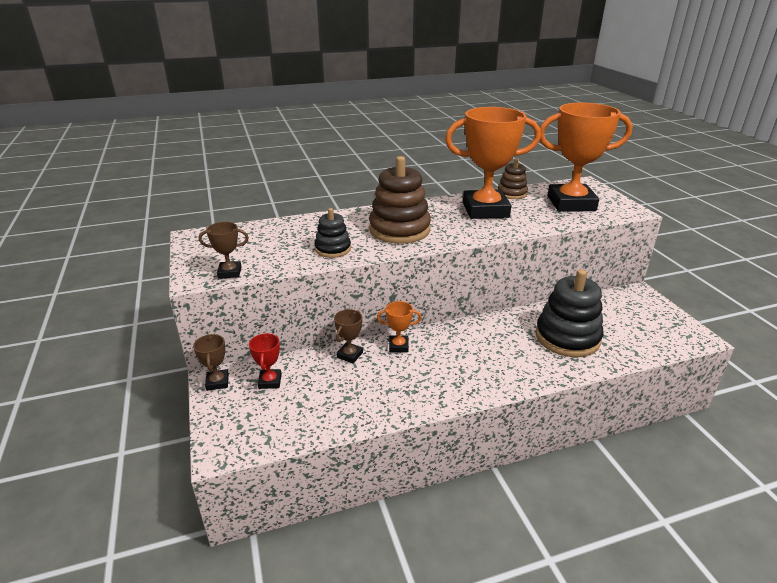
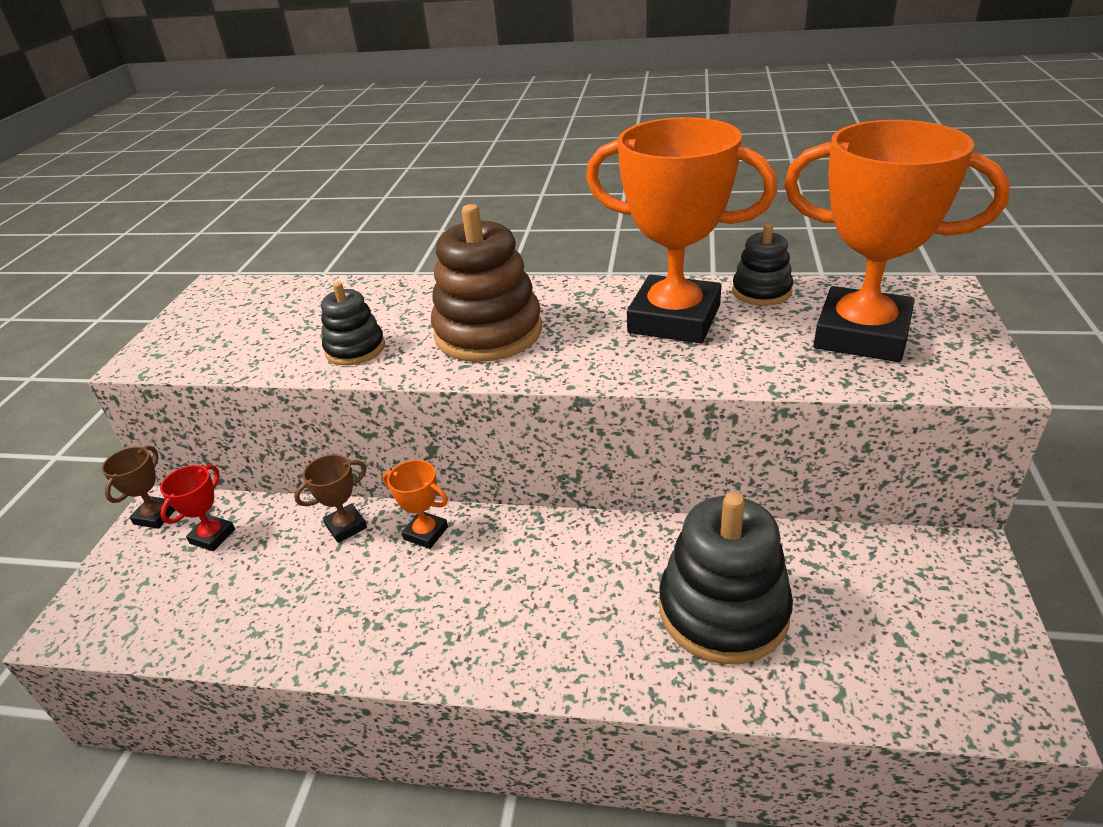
camera: 30 degrees right, 5 degrees up
(229, 272) = (188, 360): brown trophy -> none
(512, 193) = (761, 291): brown stacking toy -> black stacking toy

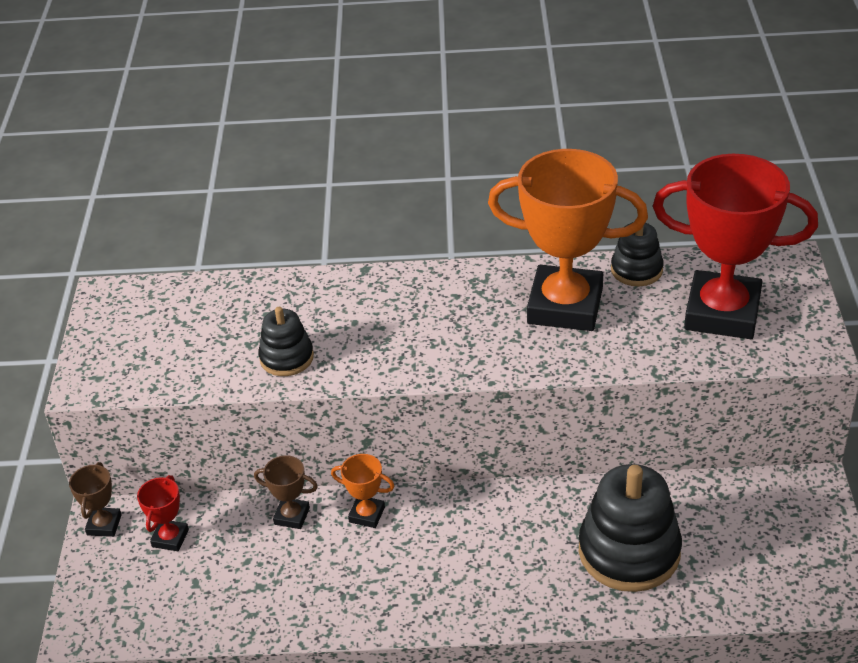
camera: 10 degrees left, 5 degrees up
(346, 526) = (292, 516): brown trophy -> brown trophy turned 60 degrees clockwise
(488, 332) = (403, 331): brown stacking toy -> none
(861, 334) = (722, 313): orange trophy -> red trophy

